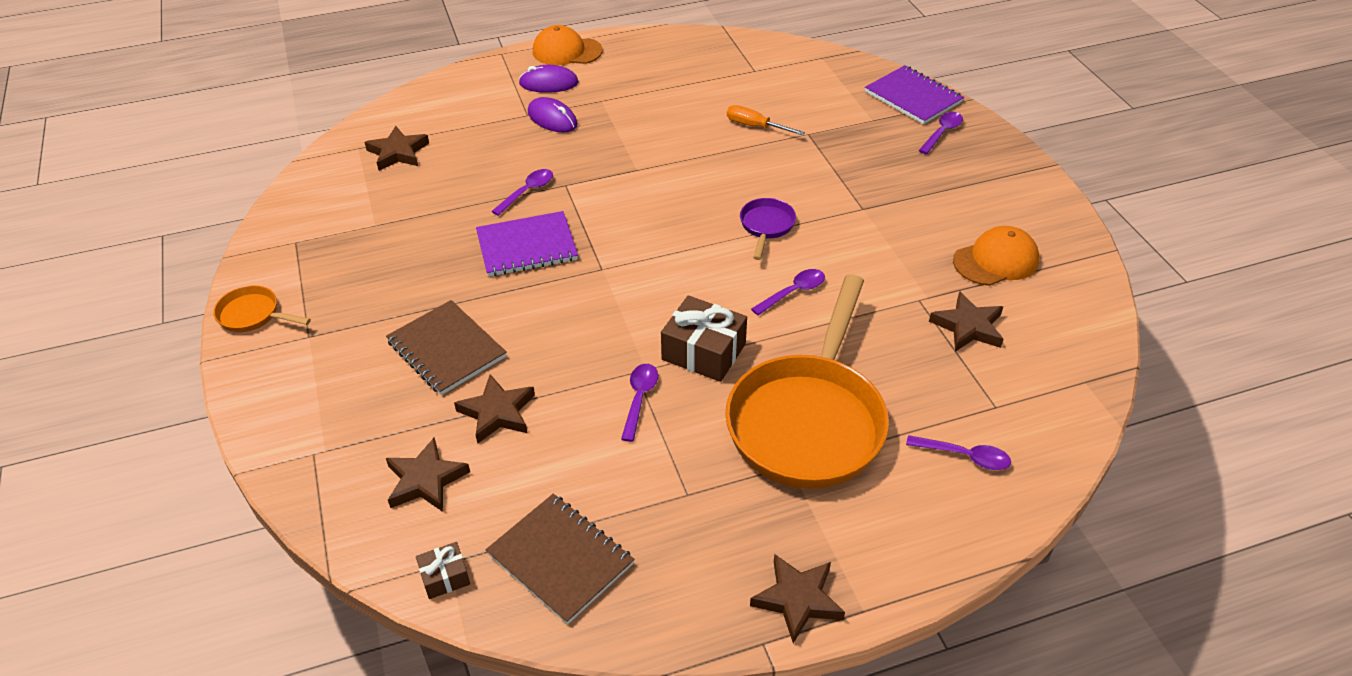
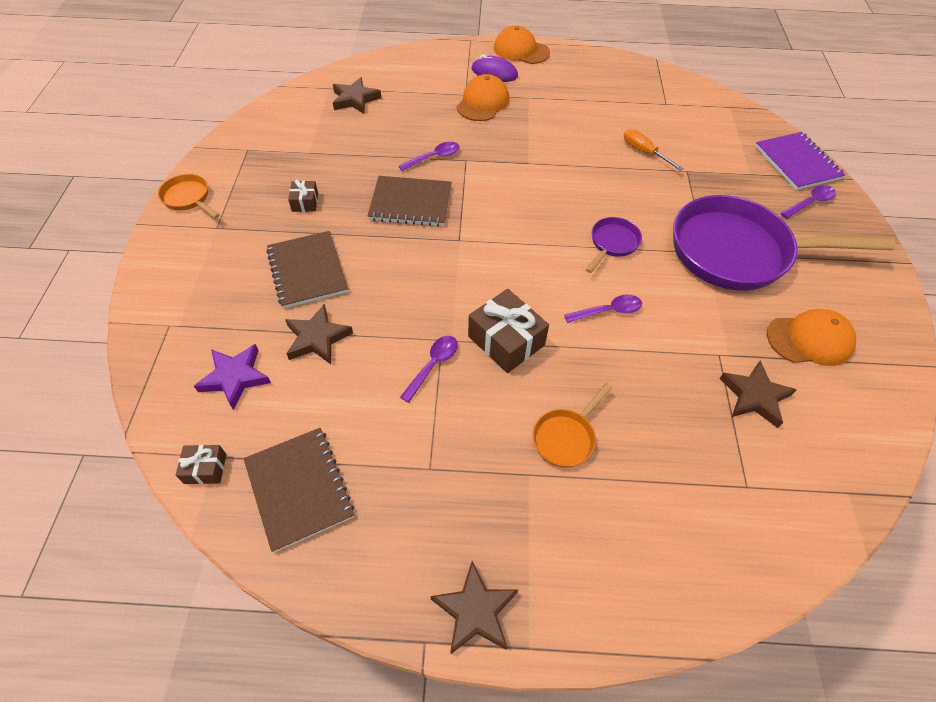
camera: 20 degrees right, 10 degrees up
(401, 279) = (305, 202): none -> brown gift
(425, 480) = (235, 377): brown star -> purple star
(527, 246) = (410, 203): purple notebook -> brown notebook
(552, 119) = (483, 102): purple mouse -> orange cap
(809, 420) = (566, 437): orange pan -> orange pan, size x0.42
(895, 199) = (738, 252): none -> purple pan
(964, 456) = (694, 526): purple spoon -> none

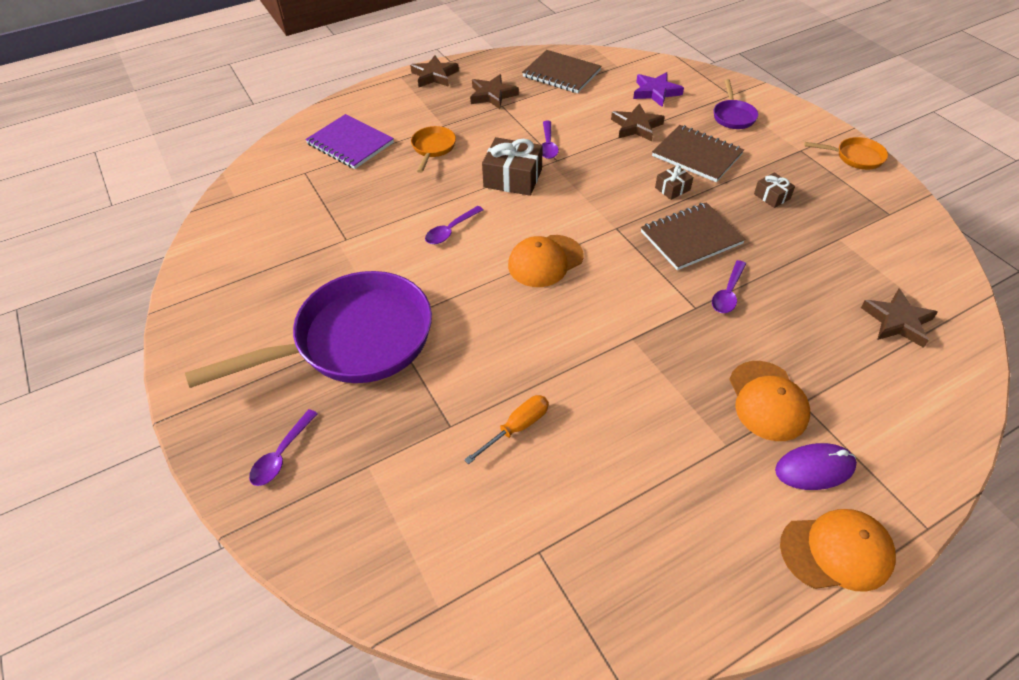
camera: 150 degrees right, 5 degrees down
(205, 468) = (616, 61): brown gift -> brown gift (672, 189)
(612, 243) = (482, 289): purple pan -> purple pan (733, 116)
(644, 152) = (517, 428): orange screwdriver -> orange screwdriver turned 60 degrees counterclockwise
(755, 396) = (310, 223): brown star -> brown star (492, 95)
(797, 163) = (307, 525): purple notebook -> purple notebook (350, 143)
(809, 340) = (269, 284): orange cap -> orange cap (545, 261)

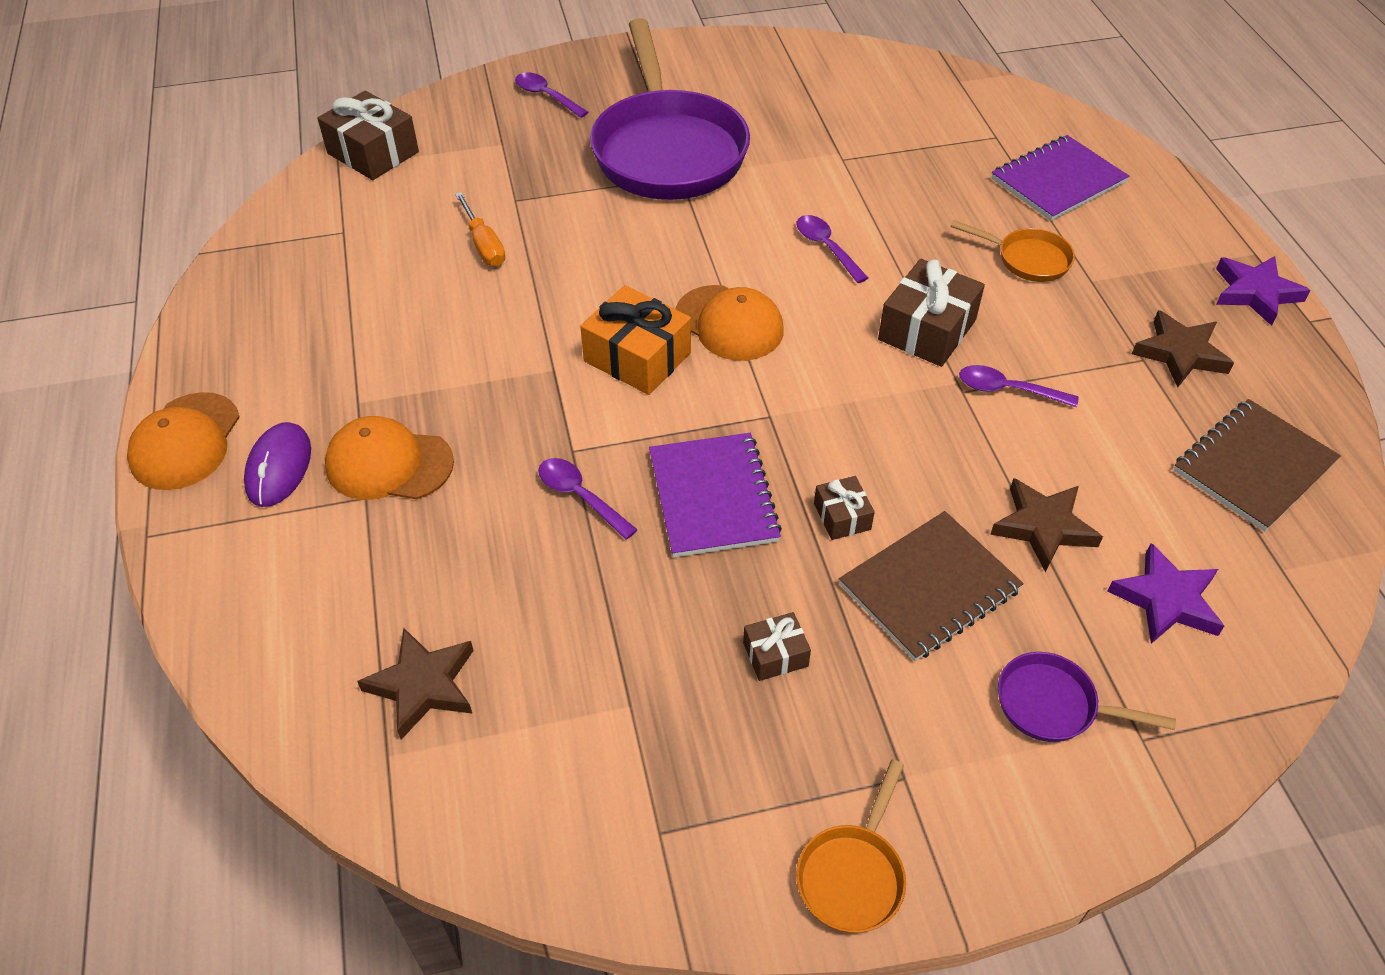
camera: 105 degrees right, 0 degrees up
(407, 581) = (373, 153): none -> brown gift
(434, 75) = (1255, 293): brown star -> purple star
(545, 261) = (729, 323): orange cap -> orange cap turned 150 degrees clockwise
(598, 298) = (637, 357): none -> orange gift
(691, 238) = (713, 497): brown notebook -> purple notebook

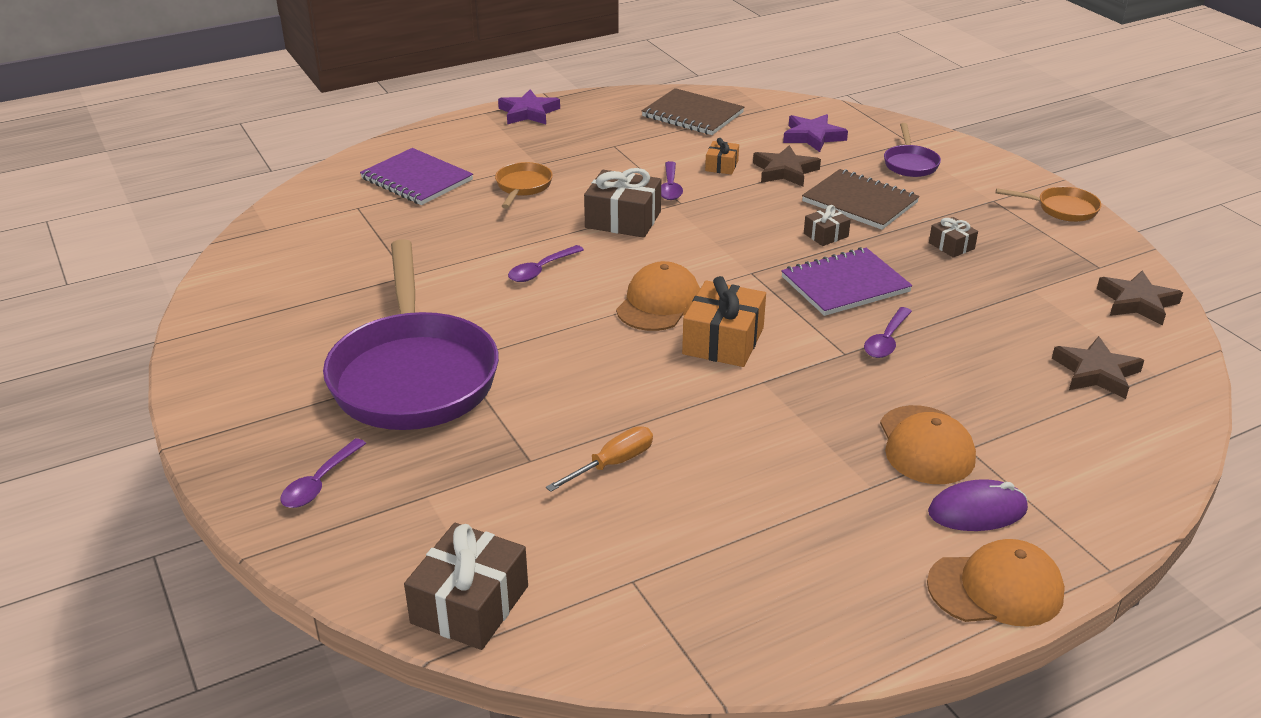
camera: 105 degrees left, 15 degrees down
(668, 150) = (414, 375): purple pan -> purple pan turned 105 degrees clockwise
(1068, 458) = (721, 166): none -> orange gift
(1180, 353) = (602, 134): brown star -> brown star (1137, 302)

